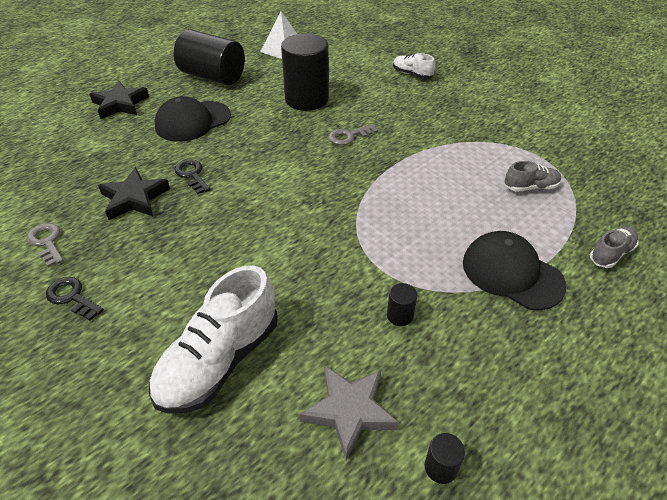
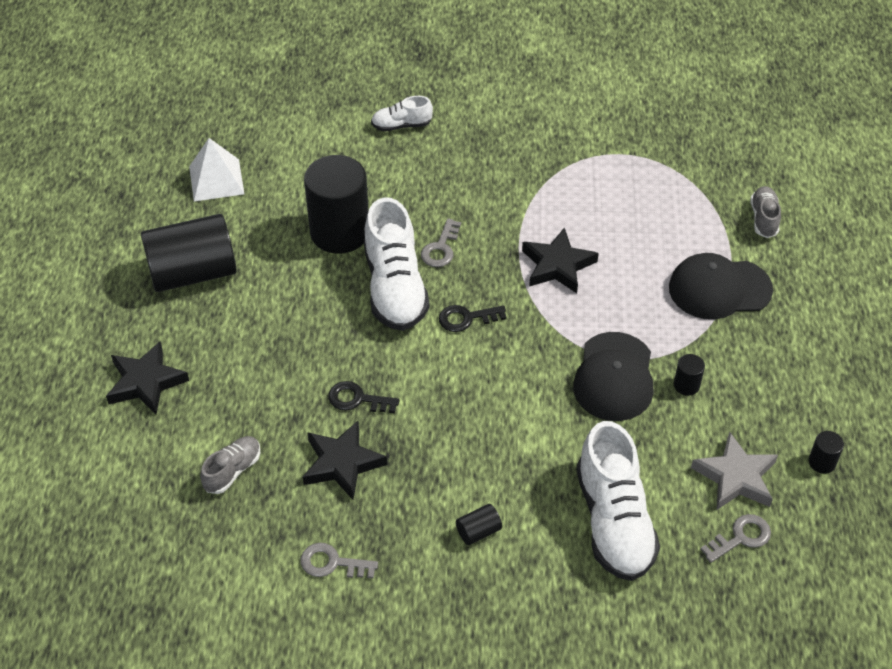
camera: 45 degrees left, 5 degrees up
(72, 297) = (434, 580): black key -> black key (466, 318)
(136, 292) = (478, 531): none -> black cylinder
(193, 121) = (263, 343): black cap -> black cap (614, 377)
(289, 462) = (740, 537): none -> grey key
(295, 138) = (395, 287): none -> white shoe
(408, 186) = (557, 265): none -> black star
(530, 187) = (650, 194): grey shoe -> grey shoe (232, 471)

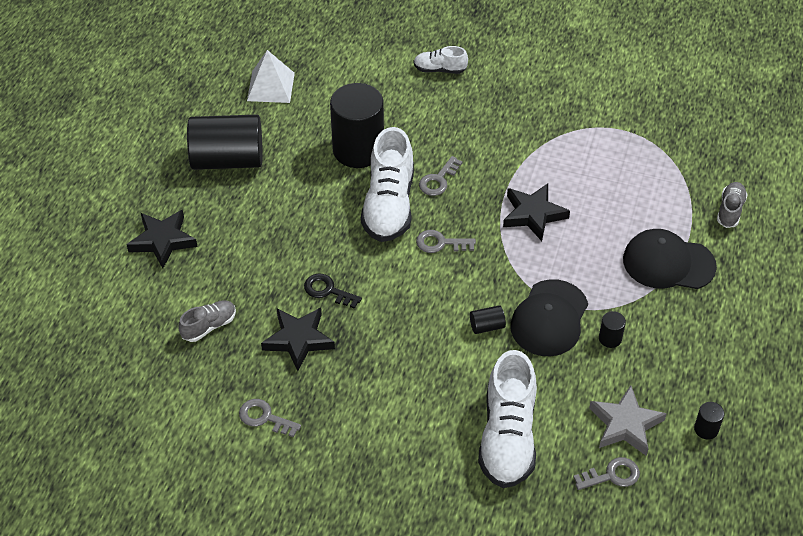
camera: 15 degrees right, 0 degrees up
(466, 318) = (440, 243): black key -> grey key
(478, 531) = (391, 419): black cylinder -> black cylinder (487, 326)

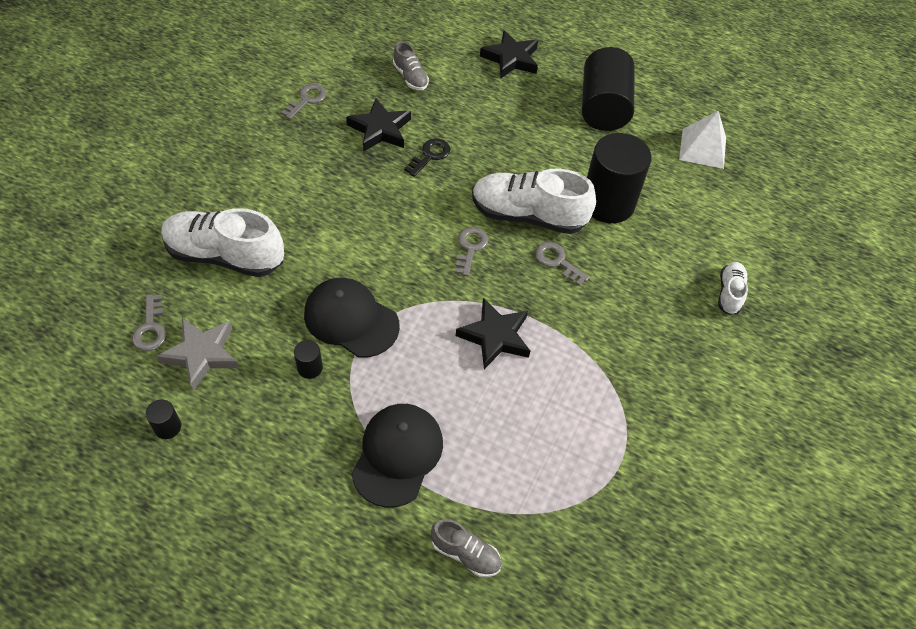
camera: 95 degrees right, 5 degrees up
(487, 326) = (356, 265): black cylinder -> none

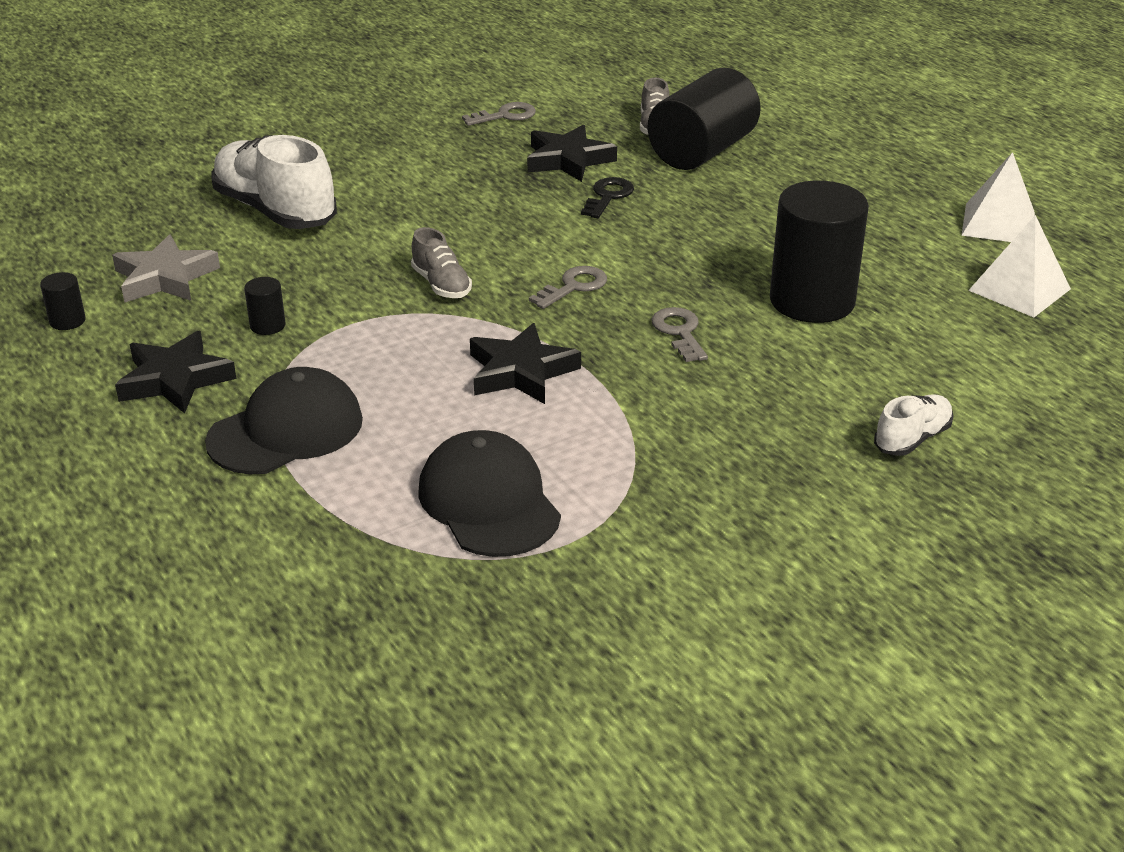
camera: 35 degrees right, 20 degrees down
(150, 328) = (137, 242): grey key -> none
(351, 319) = (358, 302): black cap -> black cap (489, 502)
(430, 155) = (608, 196): black key -> black key turned 45 degrees counterclockwise
(465, 554) = (271, 545): grey shoe -> grey shoe (441, 285)
(511, 59) = (810, 142): black star -> black star (175, 379)
(528, 215) = (683, 281): white shoe -> none
(603, 107) = (900, 214): black cylinder -> black cylinder (702, 151)
(657, 96) = (998, 223): none -> white pyramid

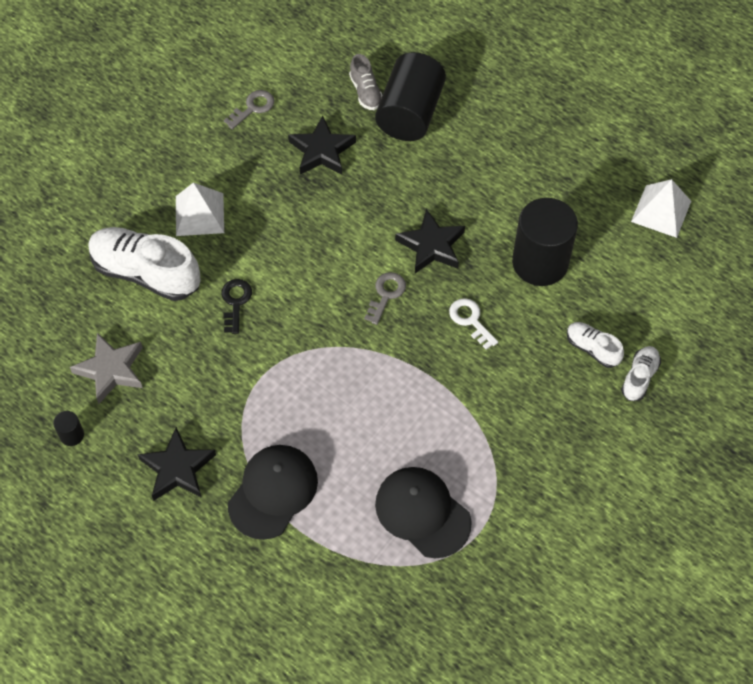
camera: 20 degrees left, 25 degrees up
(267, 325) = (207, 397): black cylinder -> none
(441, 285) = (300, 319): grey shoe -> none
(520, 372) = (389, 390): black star -> black star (431, 246)
(608, 196) = (367, 187): black key -> black key (235, 302)
(679, 332) = (470, 320): grey key -> white key
(850, 395) = (592, 349): none -> white shoe
(998, 223) = (629, 142): white pyramid -> white pyramid (200, 214)

